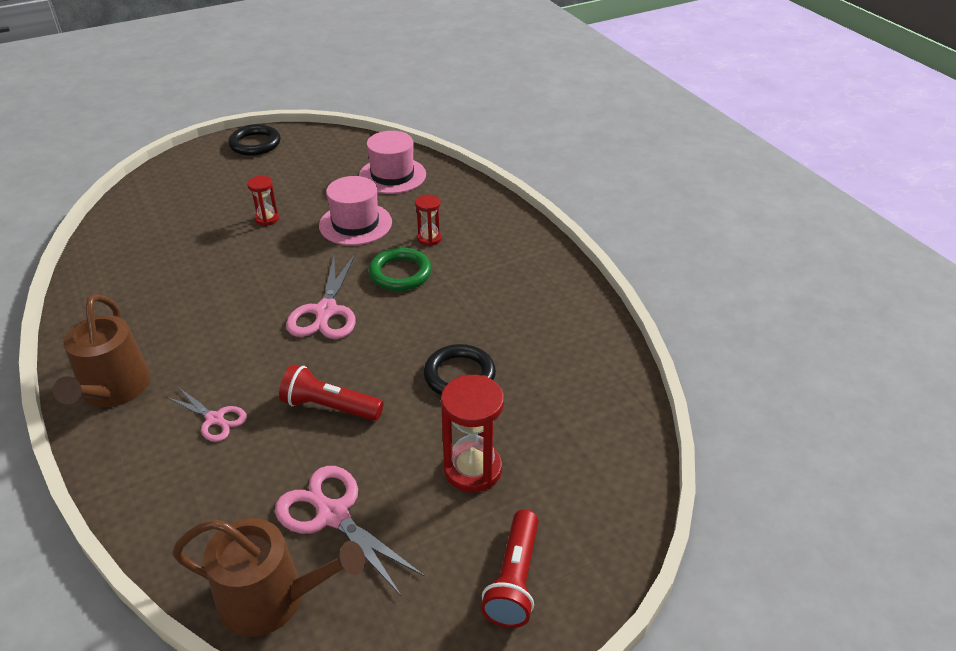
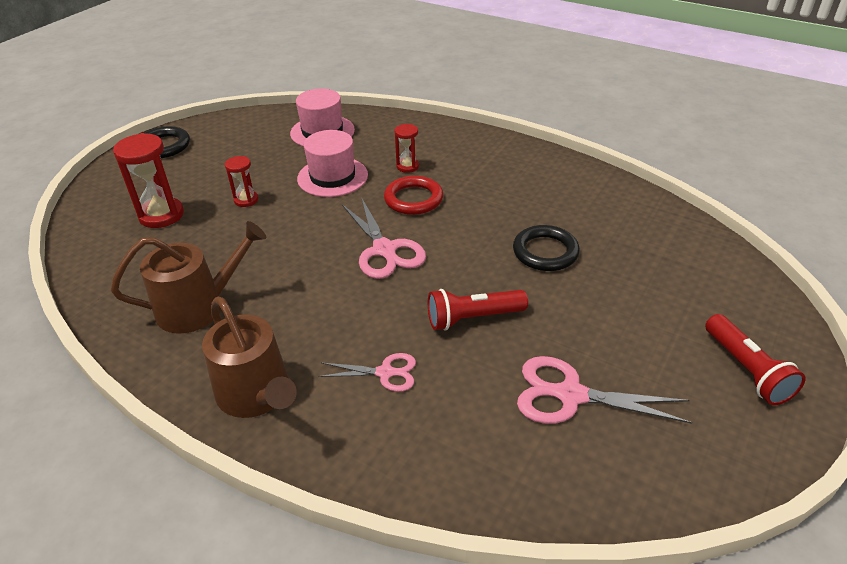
camera: 30 degrees left, 0 degrees up
(272, 598) = (598, 482): brown watering can -> brown watering can (198, 307)
(400, 273) = (413, 199): green ring -> red ring
(473, 469) = (631, 311): red hourglass -> red hourglass (161, 215)

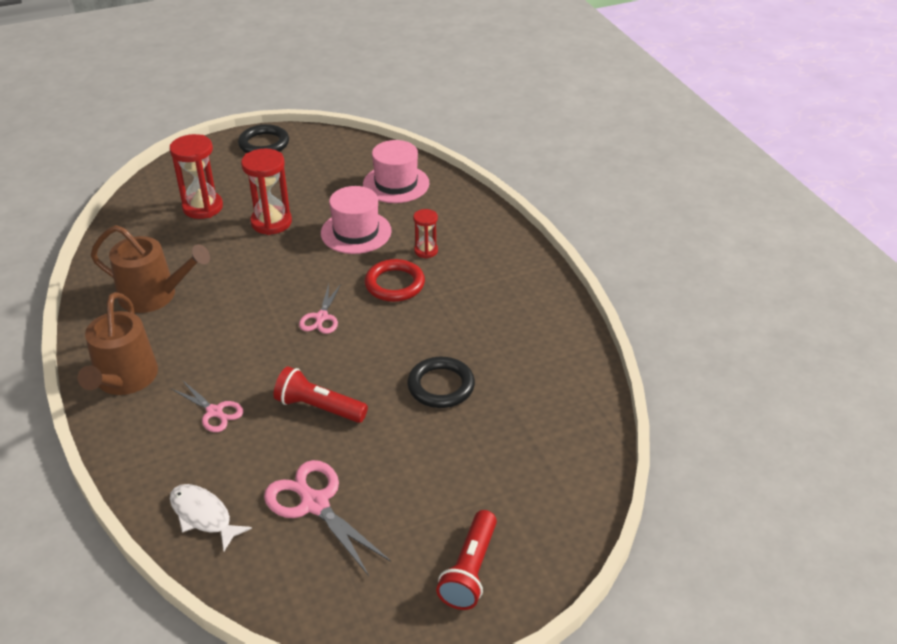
camera: 35 degrees right, 0 degrees up
(246, 200) = (271, 222): red hourglass -> red hourglass, size x1.77
(384, 250) = (321, 317): pink scissors -> pink scissors, size x0.60
(491, 468) = (203, 516): none -> white fish

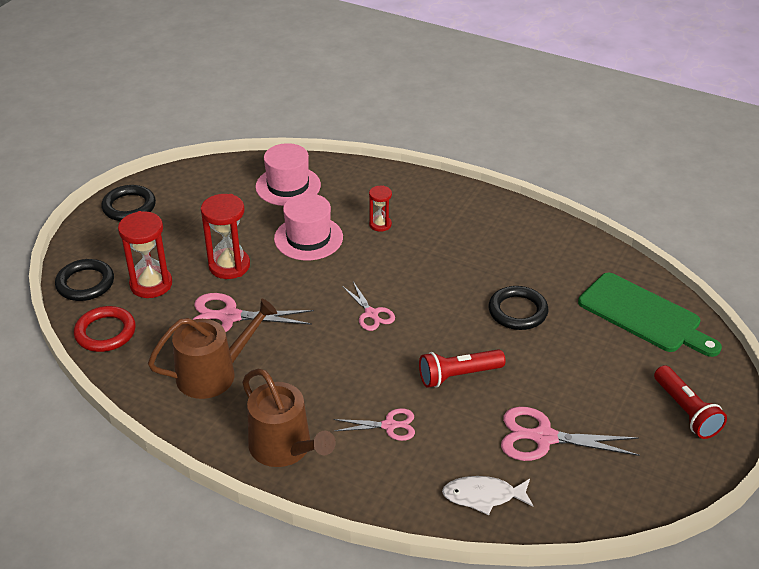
camera: 40 degrees left, 0 degrees up
(164, 184) = (85, 283): none -> black ring
(220, 260) = (229, 317): none -> pink scissors
(394, 284) = (391, 260): red ring -> red ring (105, 332)
(552, 460) = (644, 315): none -> green cutting board

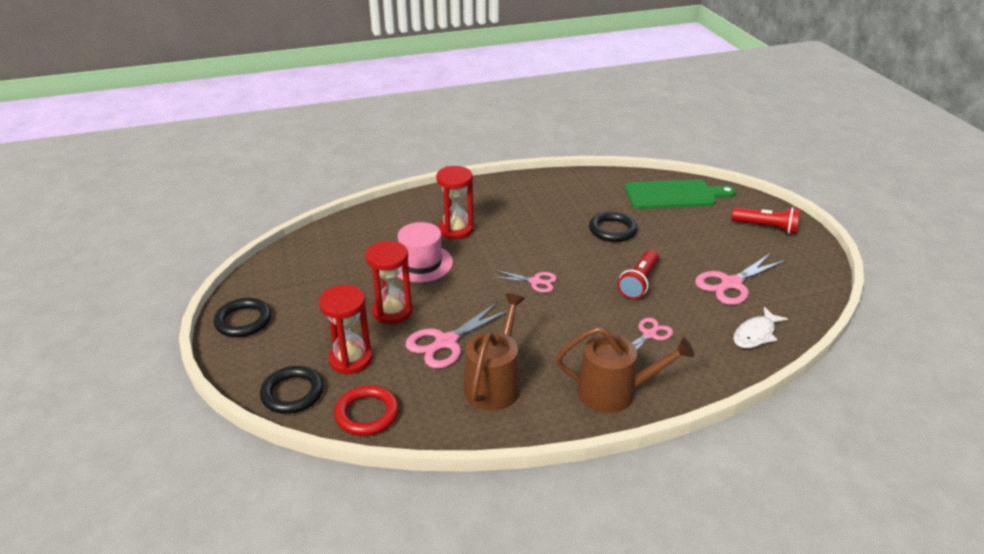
camera: 45 degrees left, 5 degrees down
(288, 186) = (353, 241): pink hat -> none
(380, 224) = (456, 230): red hourglass -> red hourglass, size x1.77

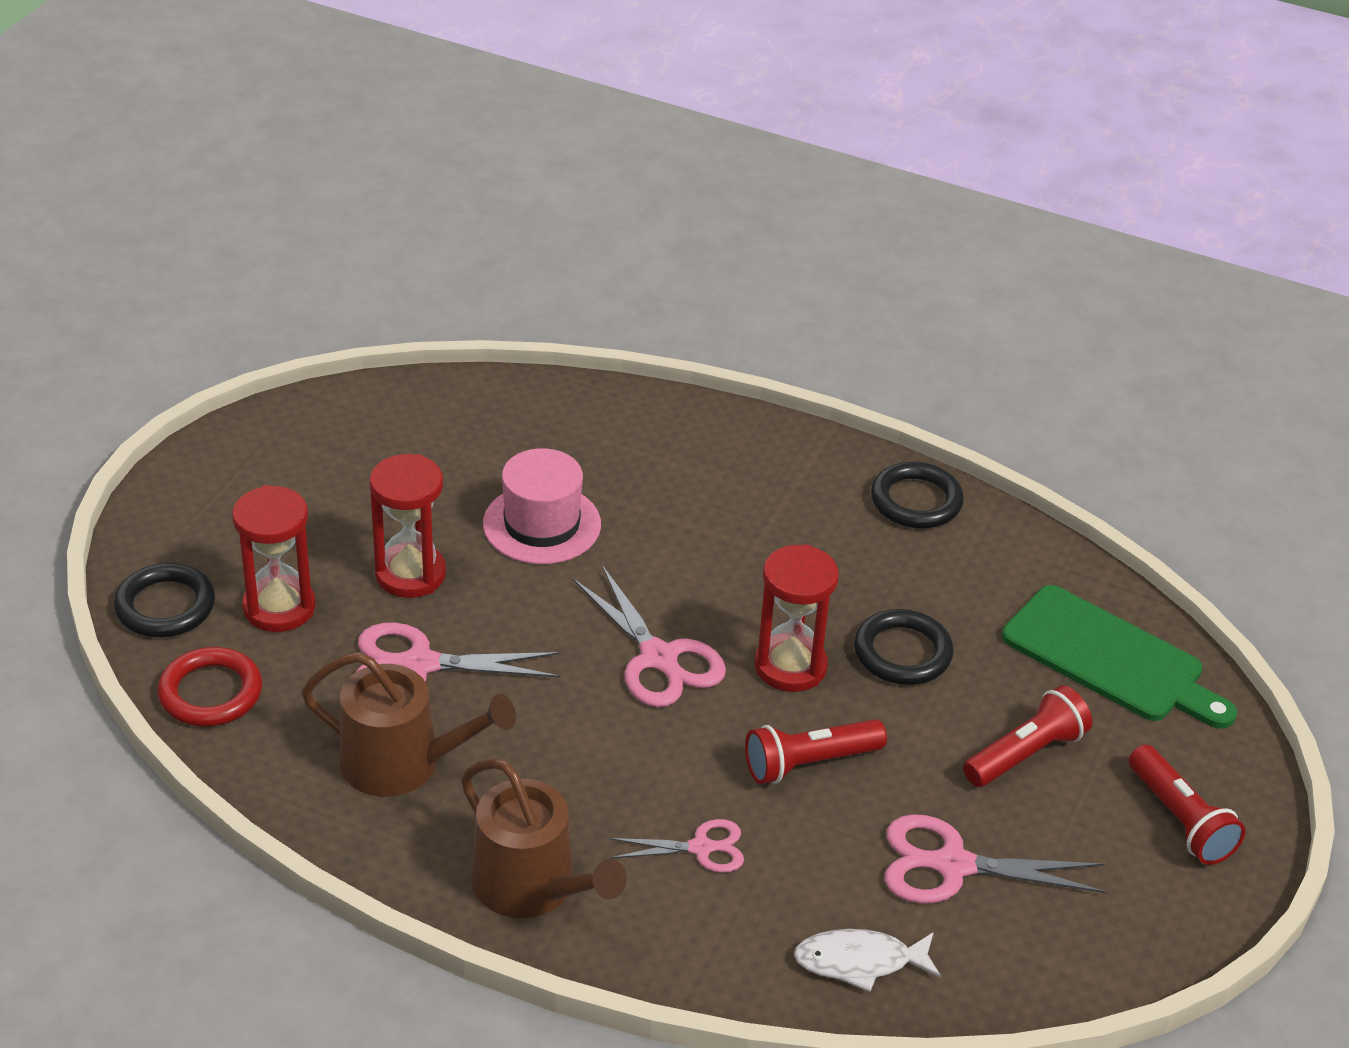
camera: 40 degrees right, 5 degrees up
(243, 321) = (225, 467): black ring -> black ring (916, 501)
(456, 230) = (663, 500): red hourglass -> red hourglass (790, 666)
(494, 383) = (402, 763): brown watering can -> brown watering can turned 45 degrees clockwise
(535, 282) = (658, 658): pink scissors -> pink scissors, size x1.66
(696, 236) = (1026, 754): none -> red flashlight

